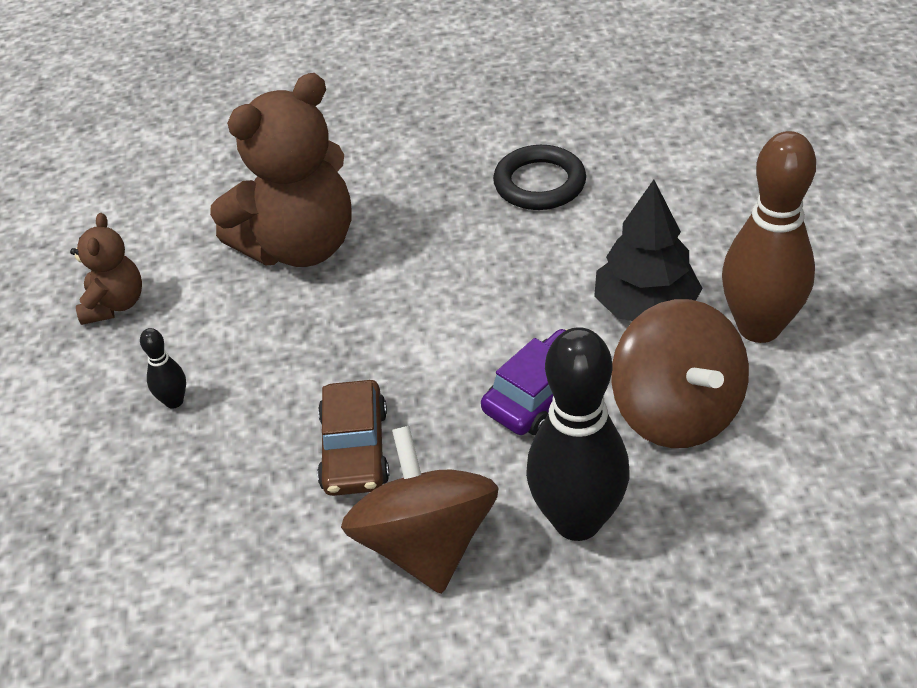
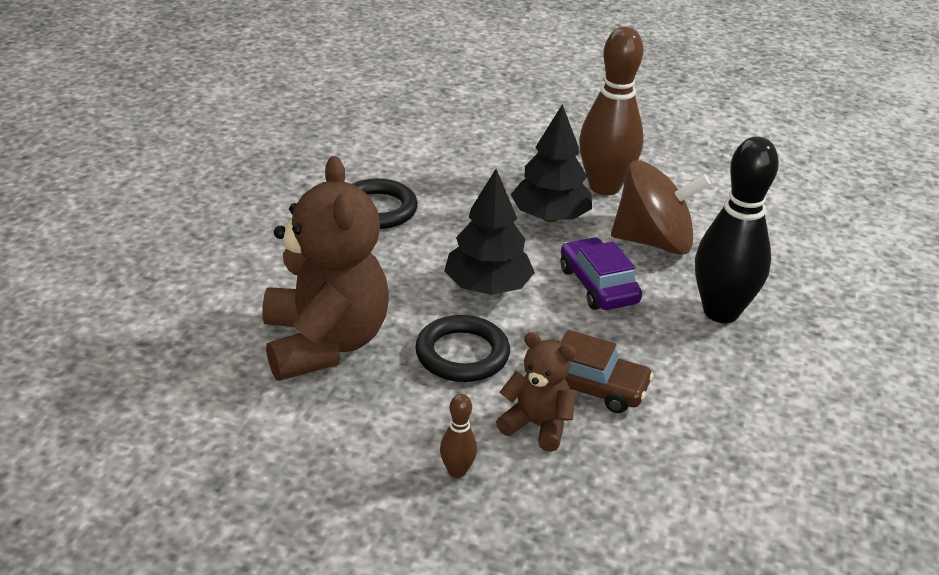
camera: 70 degrees left, 10 degrees down
(115, 304) = (288, 478): brown teddy bear -> brown teddy bear (537, 425)
(174, 401) = (457, 471): black bowling pin -> brown bowling pin
(344, 338) = (462, 354): none -> black ring
(426, 543) = (703, 381): brown spinning top -> none
(468, 312) = (487, 287): none -> black tree

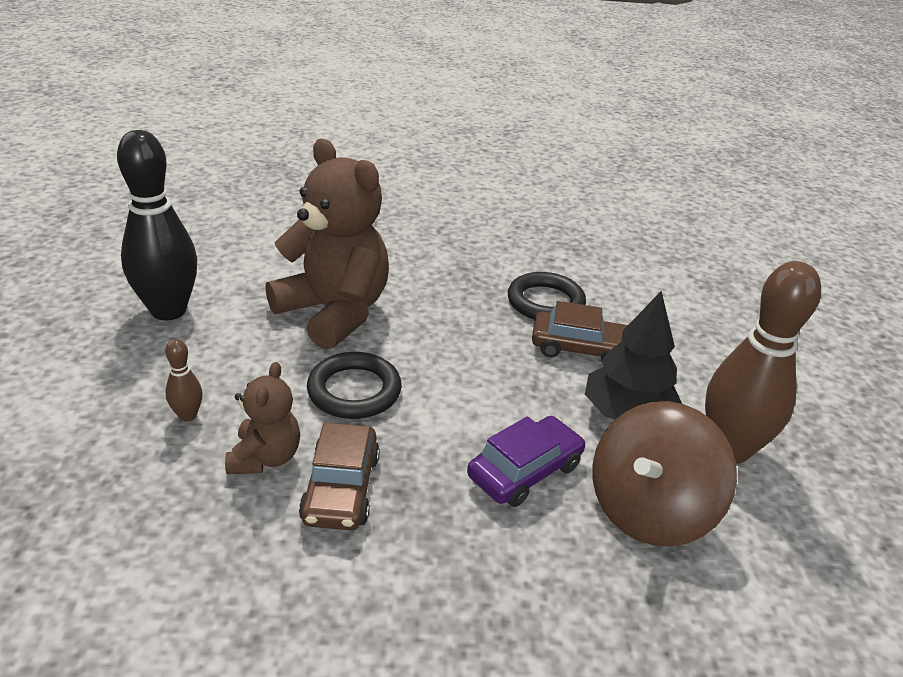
camera: 70 degrees right, 0 degrees up
(324, 343) = (334, 313): brown teddy bear -> brown teddy bear turned 105 degrees counterclockwise
(456, 212) = (580, 348): none -> brown car
(487, 287) = (469, 389): black tree -> none
(653, 242) = (649, 509): brown spinning top -> brown spinning top turned 60 degrees clockwise
(721, 312) = (543, 597): black bowling pin -> black bowling pin (168, 310)

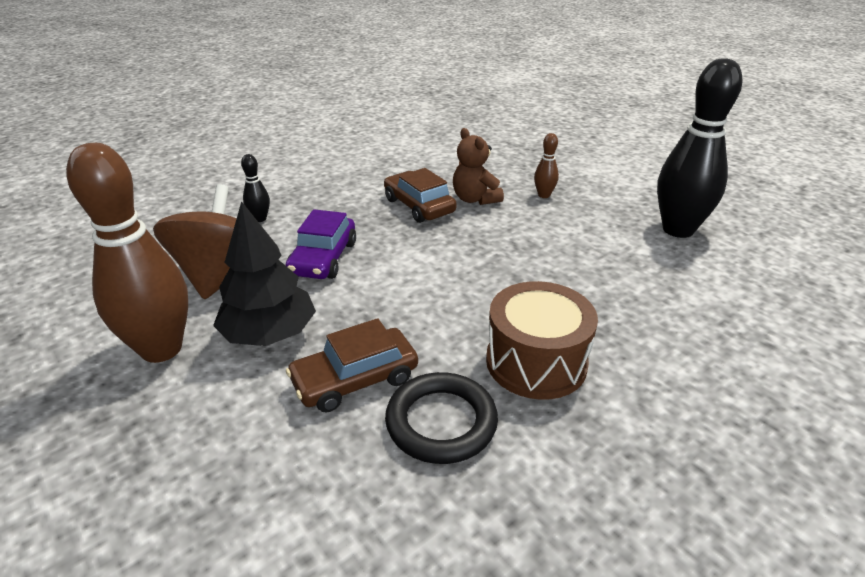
camera: 145 degrees right, 0 degrees up
(334, 313) = (591, 288): brown teddy bear -> none
(354, 391) = (485, 247): black ring -> none
(449, 298) = (536, 362): none -> brown drum
(561, 595) = (260, 219): none -> black bowling pin

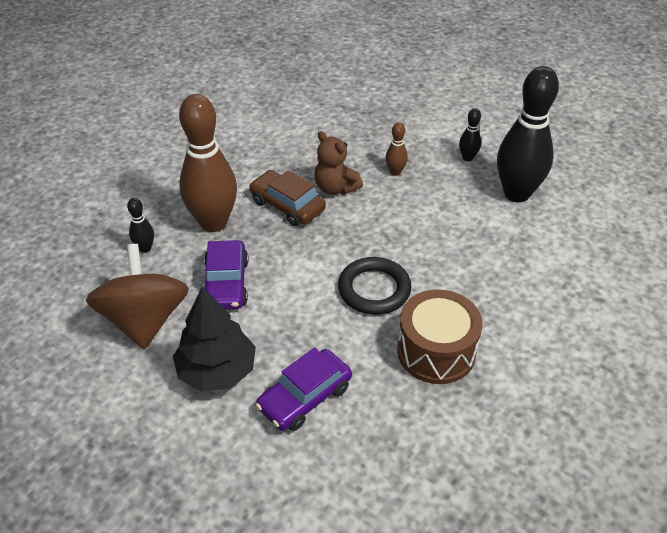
camera: 15 degrees left, 10 degrees up
(161, 349) = (133, 404): brown bowling pin -> brown bowling pin (213, 222)
(355, 379) = (305, 397): brown car -> purple car
(441, 422) = (383, 418): black ring -> black ring (374, 289)
(628, 194) = (467, 158): none -> black bowling pin

